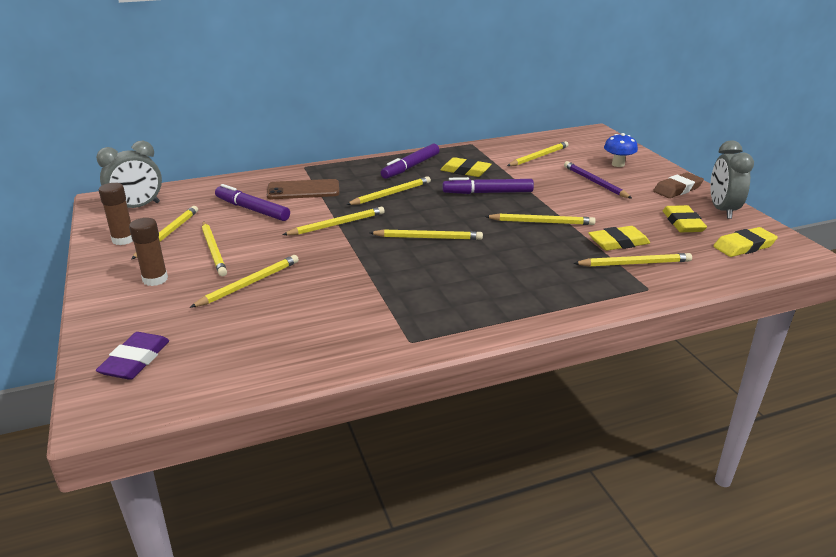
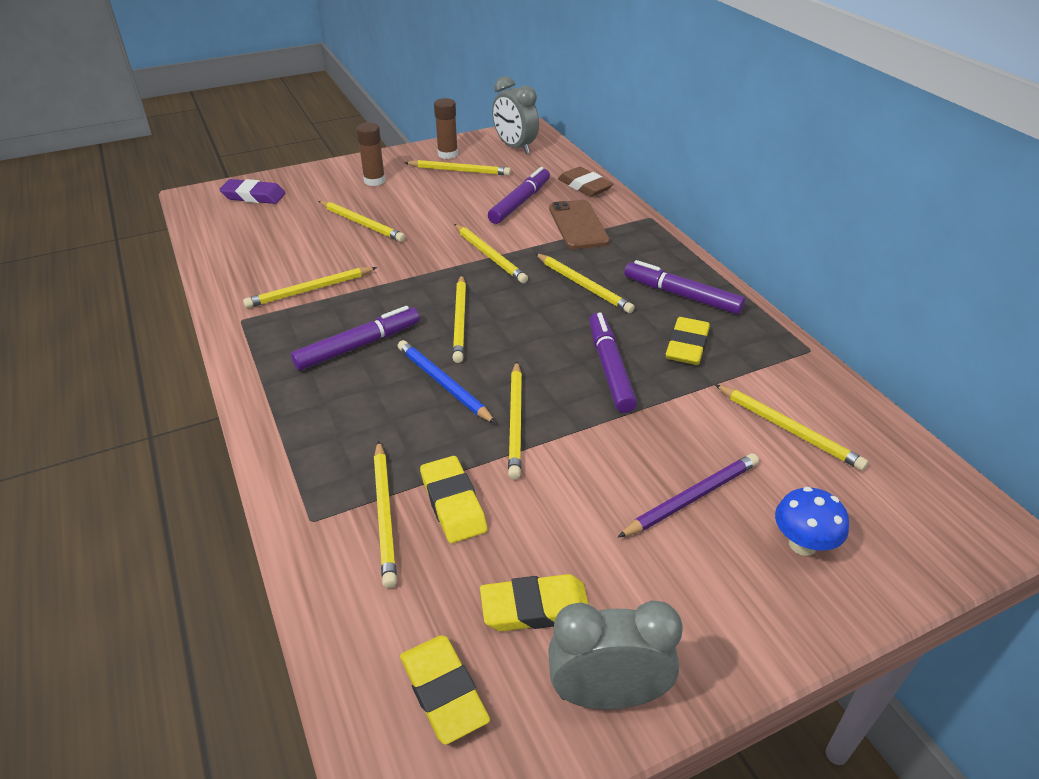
camera: 85 degrees right, 10 degrees up
(213, 250) = (427, 197): yellow pencil -> yellow pencil (310, 290)
(457, 278) = (358, 346): none -> purple marker
(505, 244) = (444, 384): none -> blue pencil
(677, 189) = (699, 630): brown eraser -> brown eraser (584, 186)

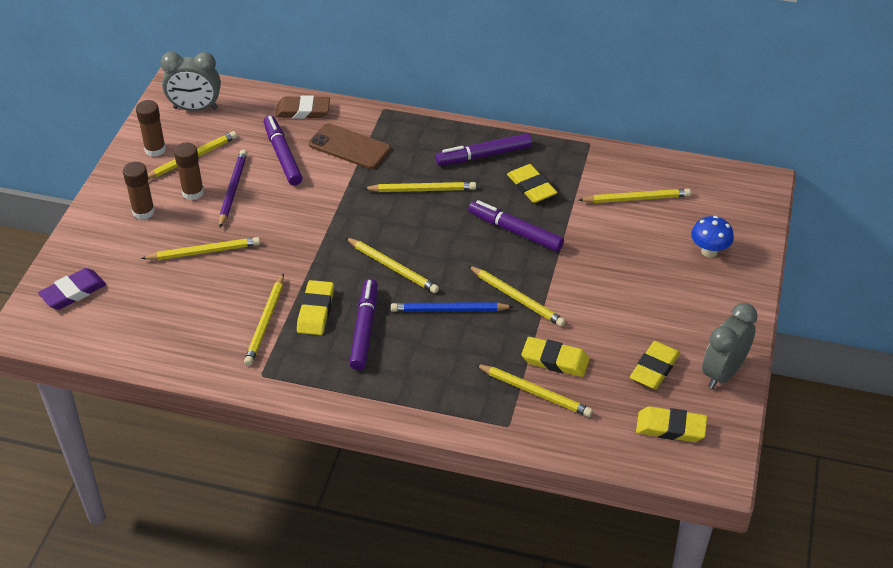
camera: 50 degrees left, 5 degrees up
(353, 308) = (316, 311): none -> yellow eraser
(422, 188) = (193, 192): none -> brown glue stick
(489, 255) = (333, 211): yellow pencil -> none
(691, 498) = (644, 268): purple pencil -> purple pencil (233, 190)

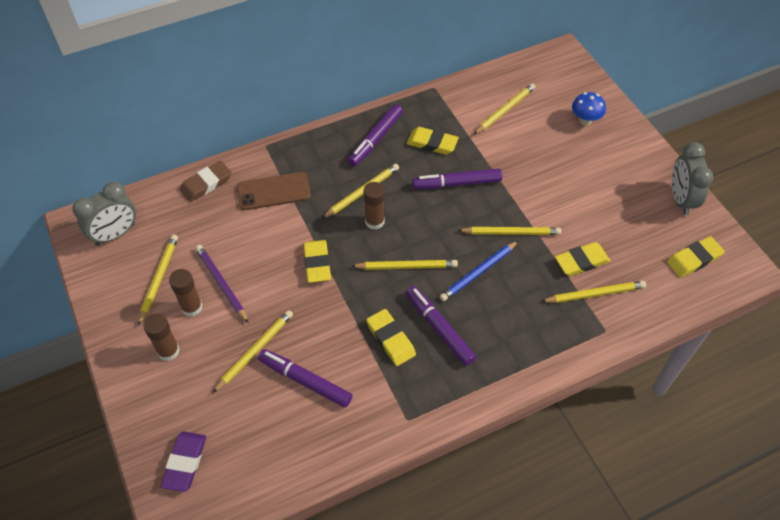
camera: 40 degrees left, 10 degrees up
(155, 149) = (119, 291): brown glue stick -> brown glue stick (374, 221)
(265, 322) = (364, 375): yellow pencil -> none
(282, 155) = (230, 230): purple marker -> purple marker (305, 381)
(654, 368) = (642, 224): yellow eraser -> yellow eraser (317, 263)

